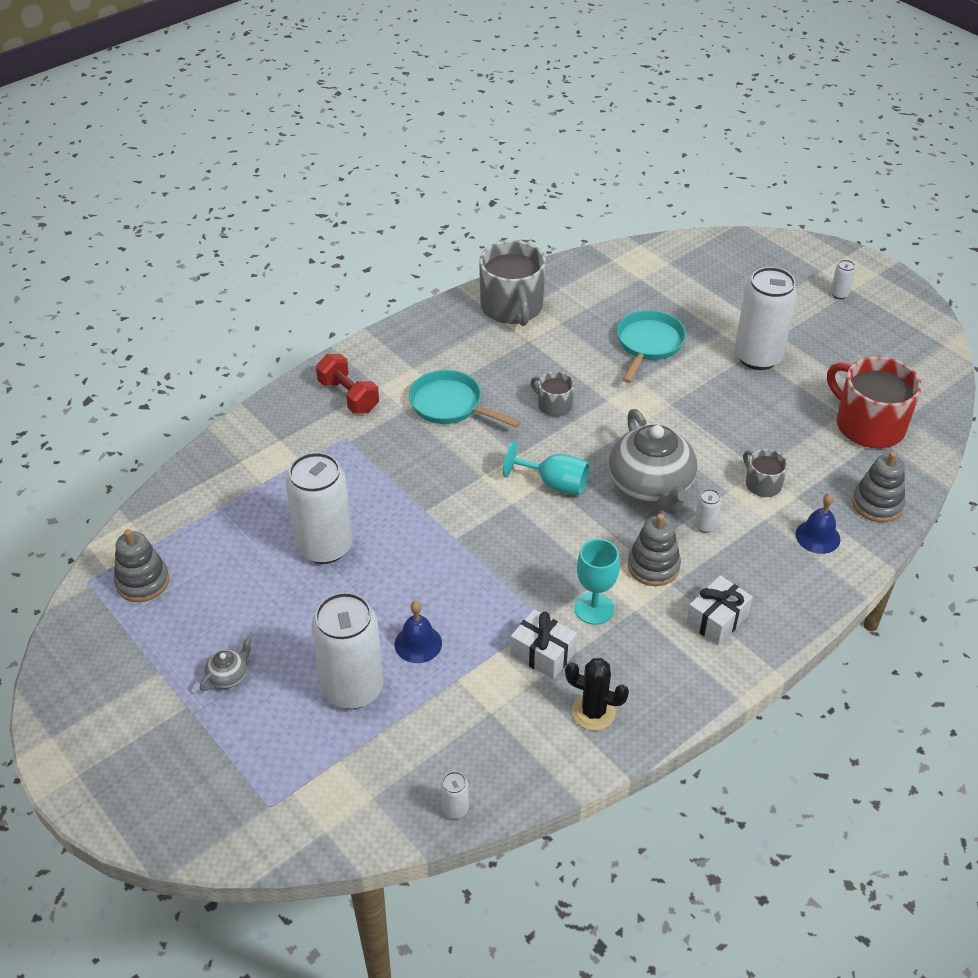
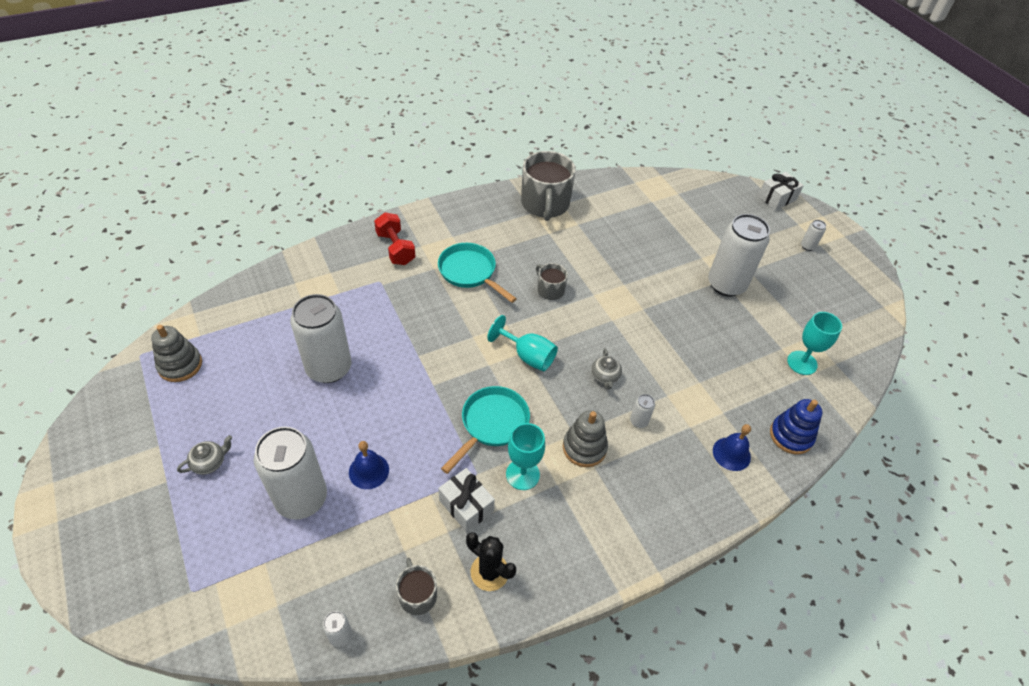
camera: 10 degrees right, 5 degrees up
(648, 345) = (641, 256): turquoise pan -> turquoise pan (492, 424)
(651, 487) = (605, 377): grey teapot -> grey teapot, size x0.42
(717, 620) = (622, 510): white gift -> white gift (777, 198)
(762, 484) = (698, 395): grey mug -> grey mug (417, 595)
(868, 425) = (802, 363): red mug -> turquoise goblet
(877, 504) = (791, 436): grey stacking toy -> blue stacking toy

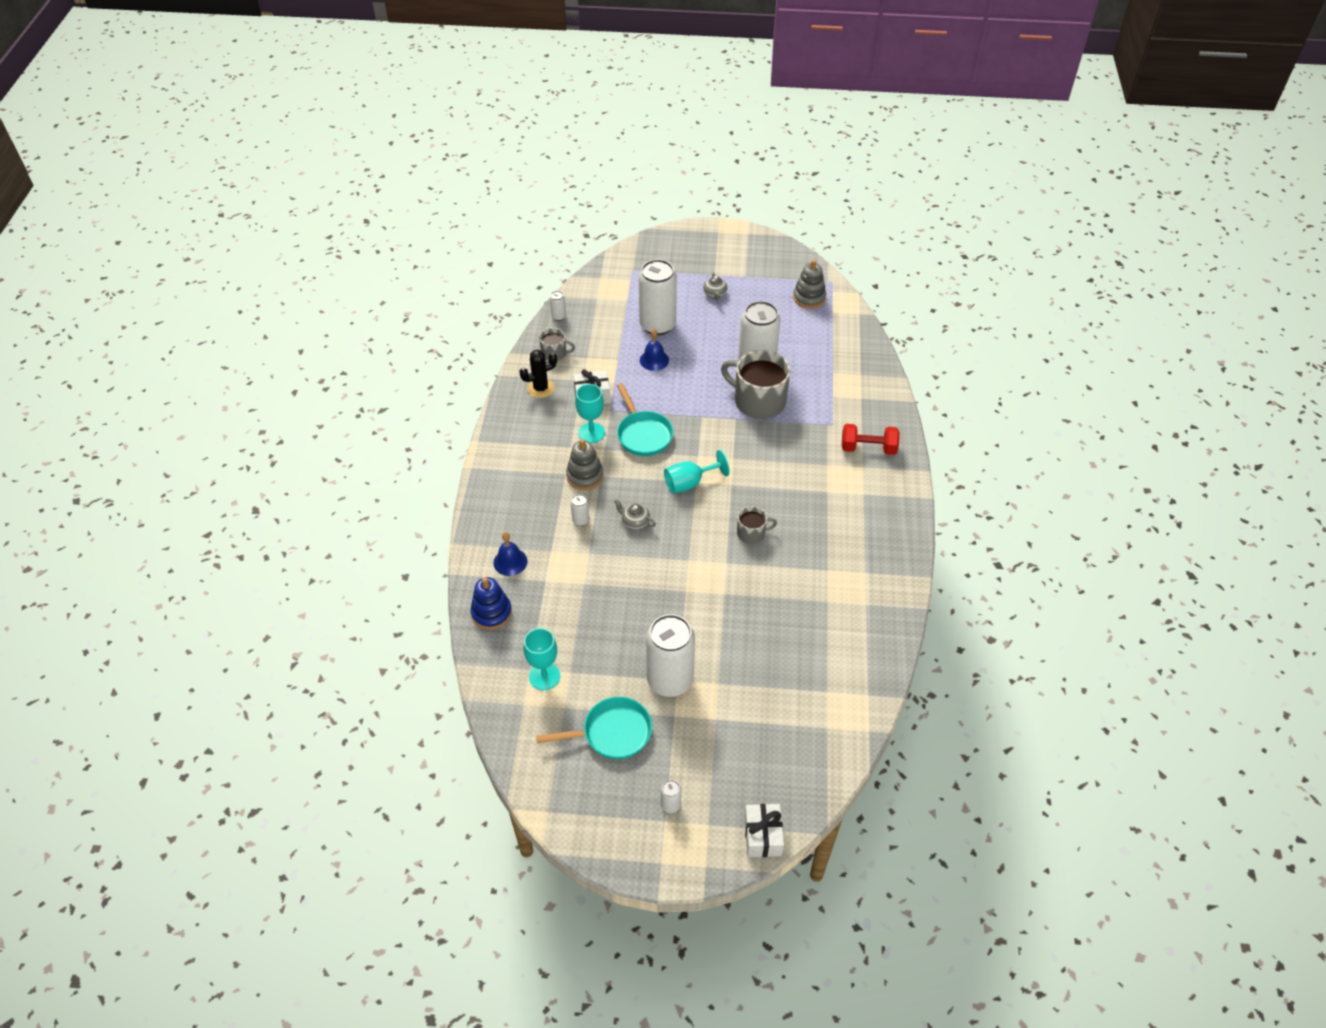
camera: 125 degrees right, 0 degrees up
(470, 272) = (807, 486): turquoise pan -> turquoise pan (612, 733)
(545, 204) = (872, 588): grey mug -> grey mug (758, 401)

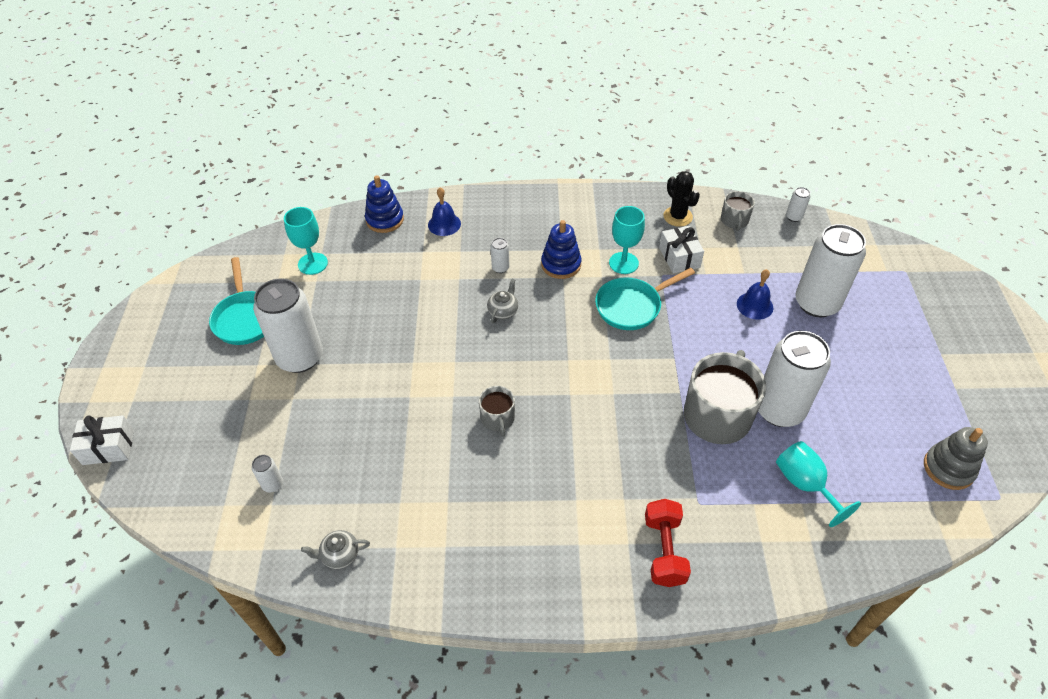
camera: 85 degrees right, 0 degrees up
(585, 476) = (561, 264): grey stacking toy -> blue stacking toy
(670, 805) = (160, 369): white can -> white can (272, 484)
(689, 483) = (566, 354): turquoise goblet -> turquoise goblet (805, 484)
(715, 294) = (901, 357): grey teapot -> grey teapot (339, 555)

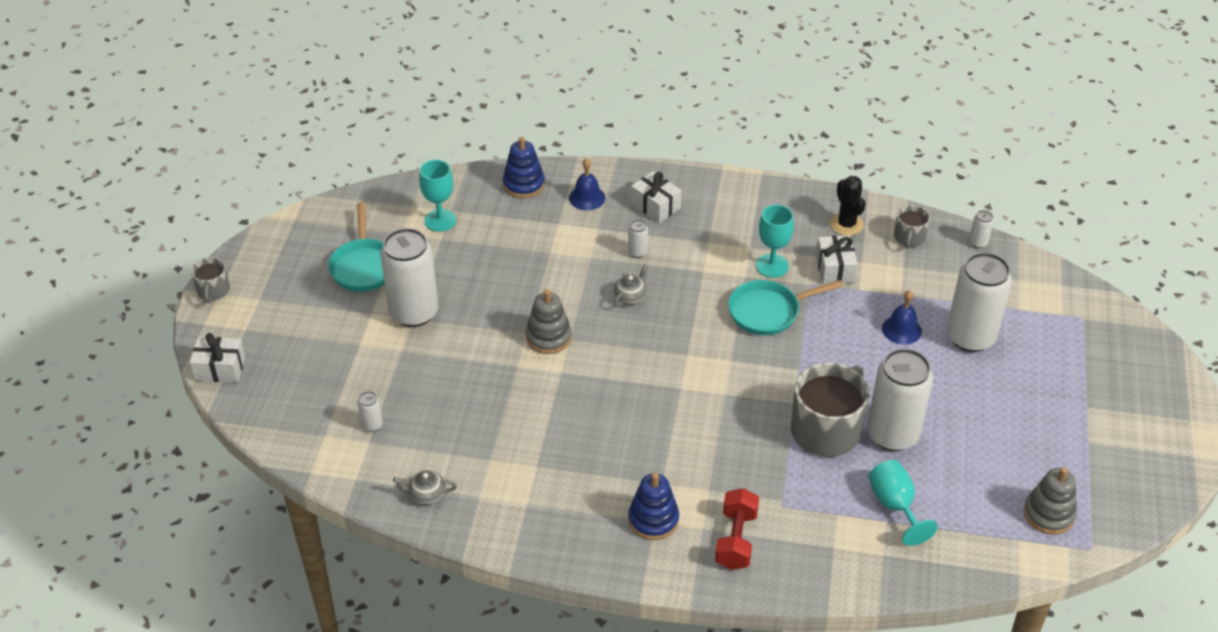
camera: 10 degrees right, 5 degrees down
(434, 363) = (548, 337): none -> grey stacking toy
(498, 419) = (602, 399): grey mug -> grey mug (213, 291)
(507, 223) = (655, 206): none -> white gift
(561, 264) = (703, 258): blue stacking toy -> blue stacking toy (653, 519)

